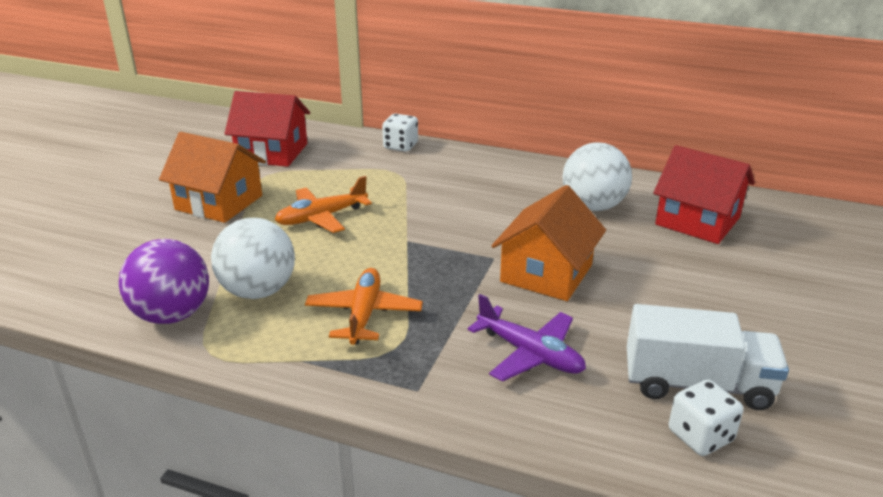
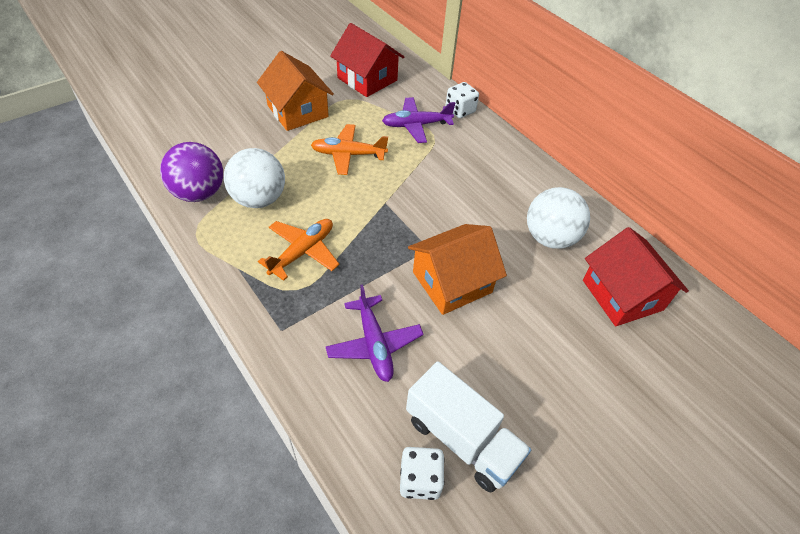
camera: 30 degrees right, 20 degrees up
(368, 171) = (416, 125): none -> purple plane

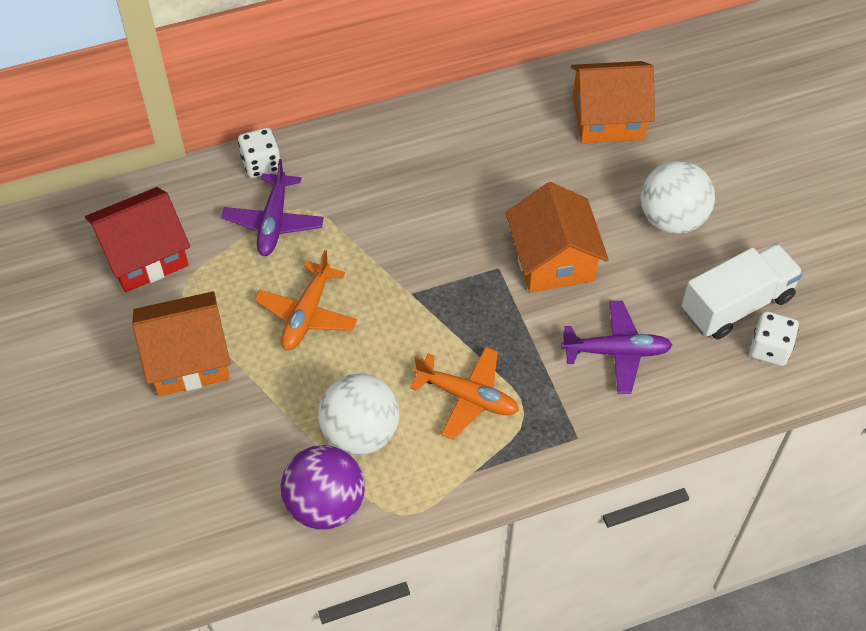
camera: 70 degrees left, 5 degrees up
(303, 252) = (467, 397): orange plane -> orange plane turned 150 degrees clockwise
(550, 238) = (515, 149): white ball -> white ball (672, 219)
(622, 295) = (607, 118): red house -> orange house

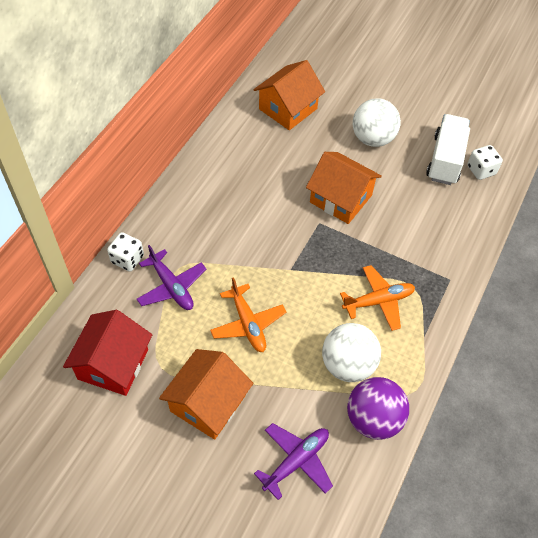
camera: 45 degrees left, 0 degrees up
(617, 352) = (420, 222): purple plane -> purple plane (296, 461)

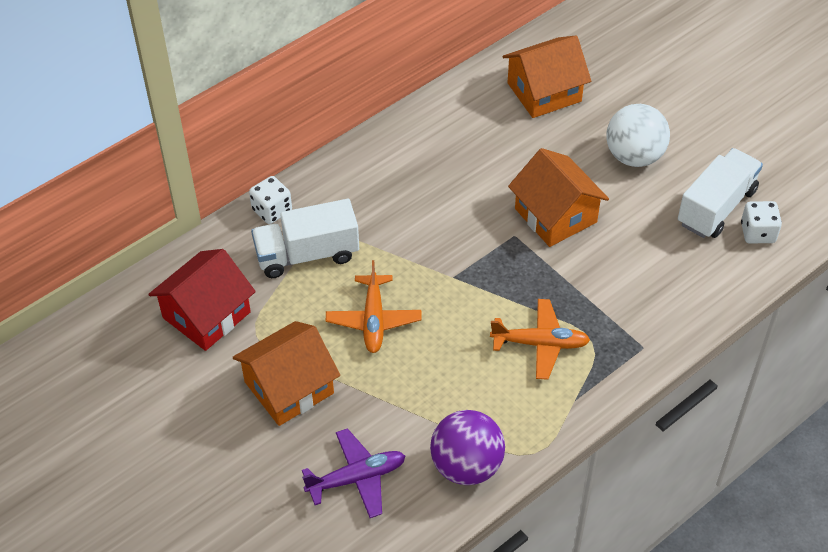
camera: 25 degrees right, 5 degrees down
(172, 287) = (307, 255): purple plane -> white truck
(348, 365) = (467, 400): white ball -> none

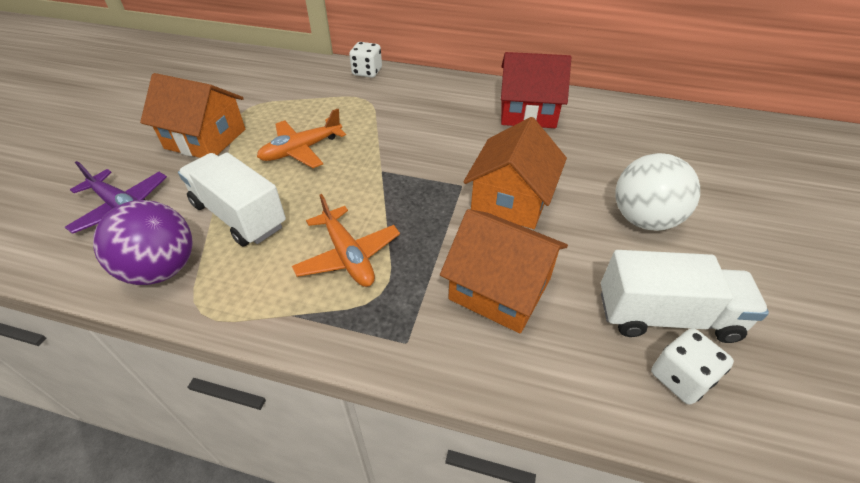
camera: 55 degrees right, 5 degrees down
(206, 315) = (253, 83): red house -> red house (528, 112)
(307, 255) = (340, 99): white truck -> white truck (239, 215)
(544, 92) = (633, 136): orange house -> orange house (500, 289)

